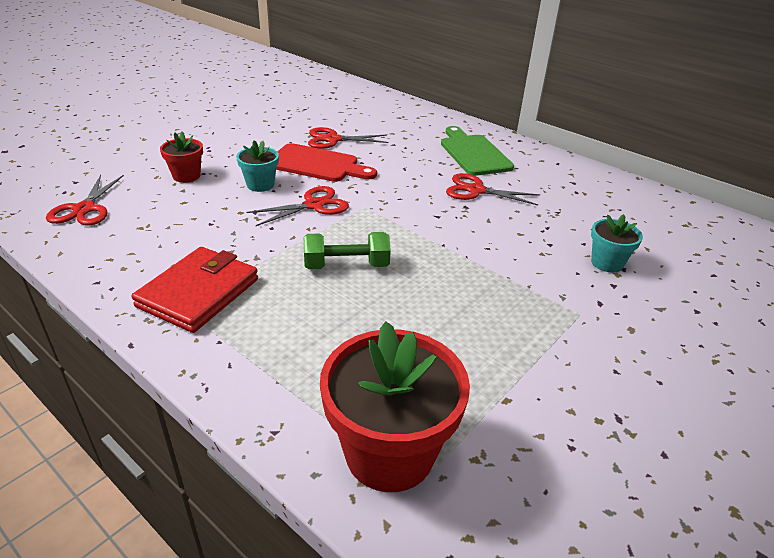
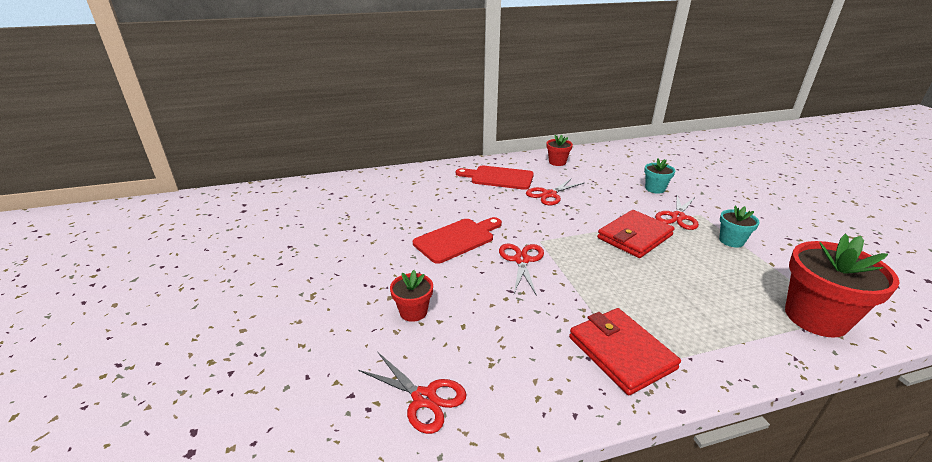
camera: 55 degrees left, 5 degrees down
(260, 185) = (467, 275): turquoise flower pot -> turquoise flower pot (731, 241)
(333, 139) = (421, 220): red scissors -> red scissors (677, 217)
(346, 265) = (615, 272): green dumbbell -> none
(444, 266) = (634, 237): none -> red wallet
(474, 153) = (499, 178): green cutting board -> red cutting board
(572, 178) = (557, 162): none -> red flower pot

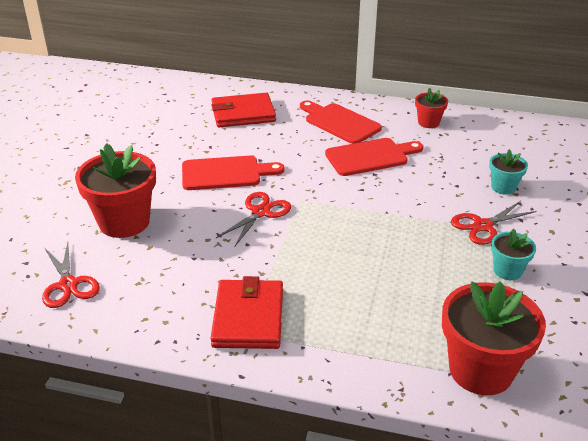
camera: 30 degrees right, 5 degrees up
(413, 312) = (124, 222): red flower pot -> red flower pot, size x1.94
(549, 194) = (370, 157): red scissors -> red cutting board
(634, 237) = (402, 229): red wallet -> red wallet (243, 114)

